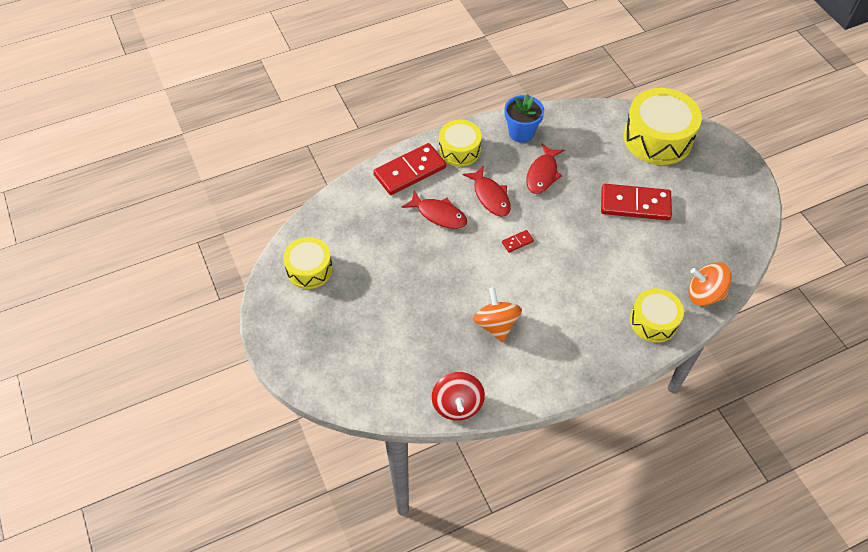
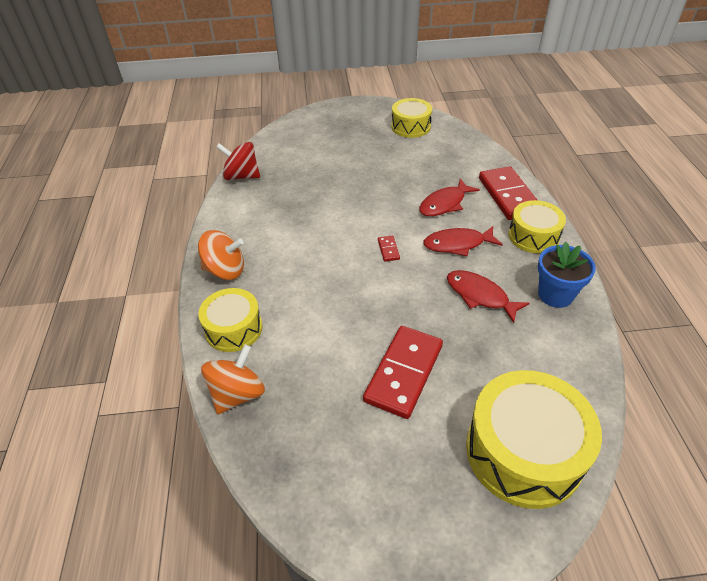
camera: 110 degrees right, 10 degrees down
(496, 324) = (301, 213): orange spinning top -> orange spinning top (225, 270)

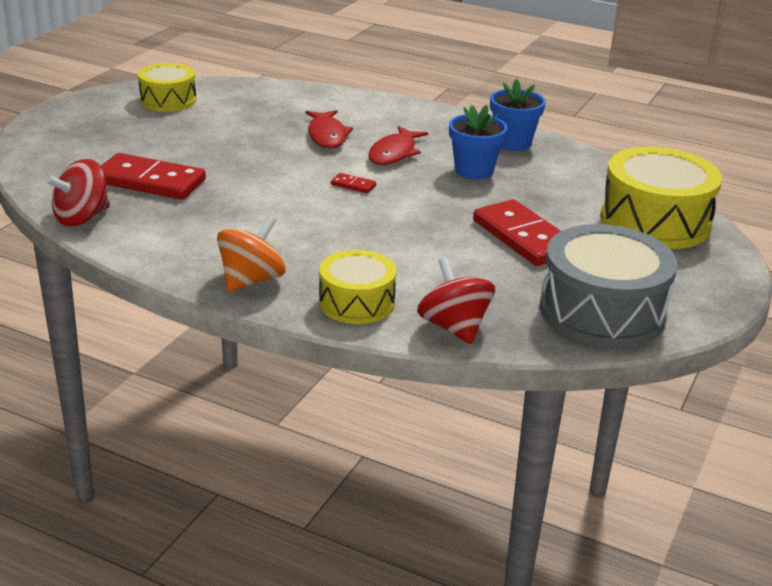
camera: 60 degrees left, 15 degrees down
(237, 394) = (454, 327): orange spinning top -> red spinning top
(328, 478) = (602, 311): none -> grey drum
(480, 296) = (474, 171): red fish -> blue flower pot
(508, 196) = (361, 107): red domino -> red domino (150, 181)
(533, 236) = (431, 120): yellow drum -> none

